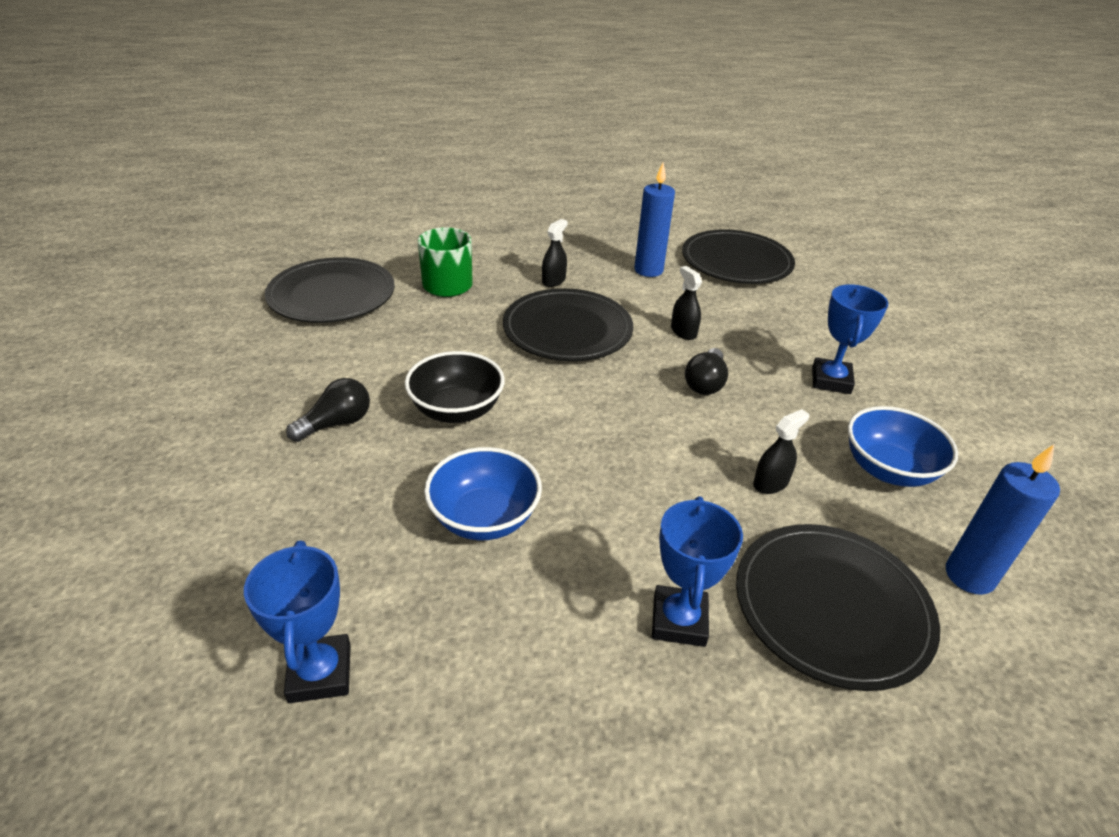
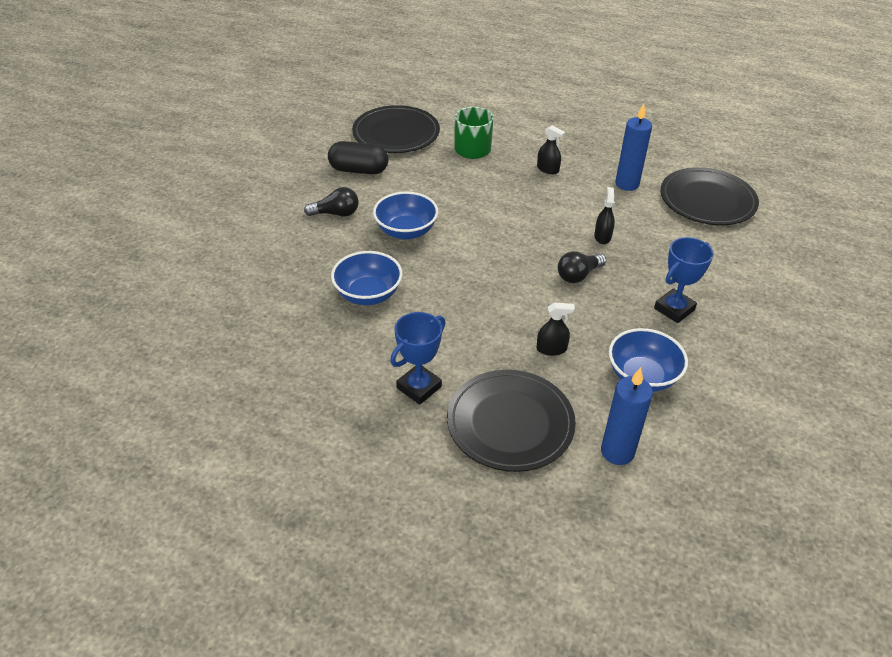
camera: 35 degrees right, 5 degrees up
(320, 355) = (359, 170): none -> black capsule
(320, 673) = (237, 327): blue trophy -> none
(456, 410) = (406, 231): black bowl -> blue bowl
(553, 280) = (547, 169): black spray bottle -> black spray bottle turned 60 degrees clockwise
(567, 329) = (522, 206): black plate -> none

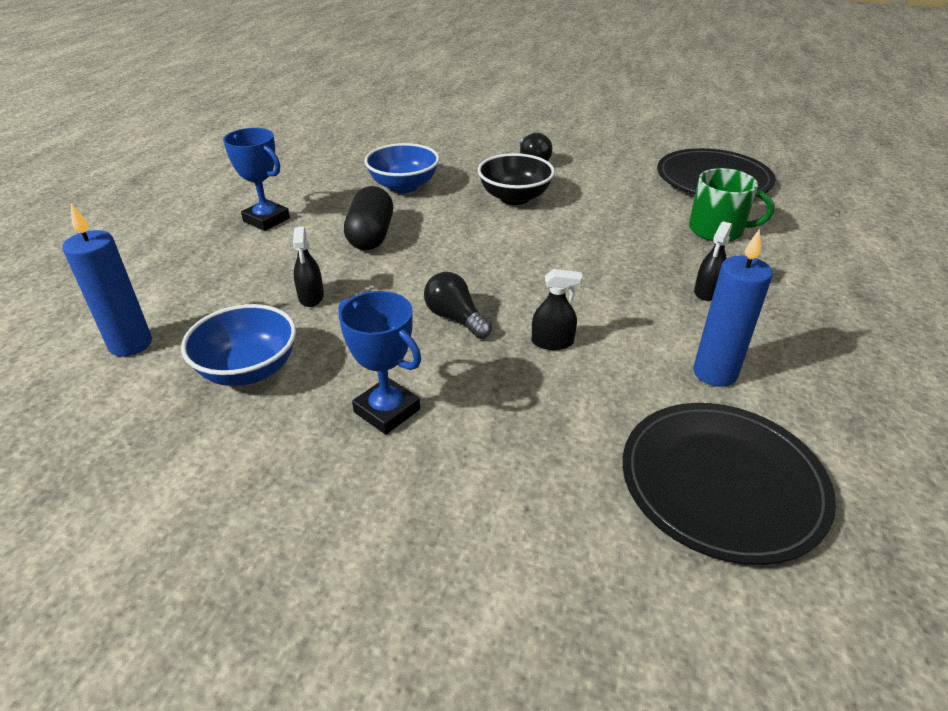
camera: 85 degrees right, 5 degrees down
(359, 170) = (619, 165): black capsule -> black capsule (371, 236)
(406, 231) = (514, 198): blue bowl -> black bowl
(510, 423) = (202, 271): black plate -> none

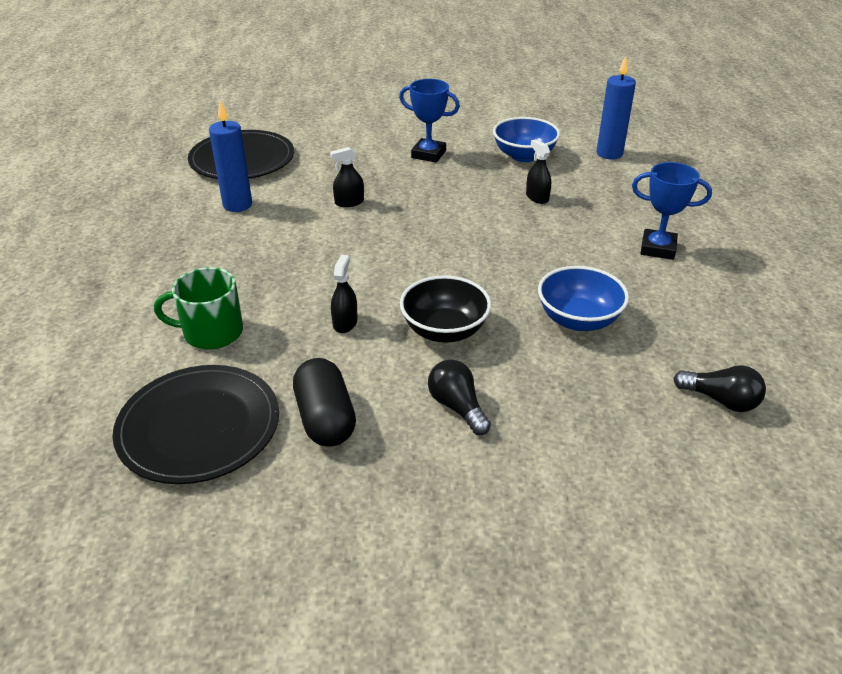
camera: 160 degrees right, 0 degrees up
(371, 236) = (547, 253): black capsule -> black capsule (325, 419)
(455, 318) = (423, 203): black light bulb -> black light bulb (720, 400)
(707, 291) = (234, 260): black spray bottle -> black spray bottle (345, 323)

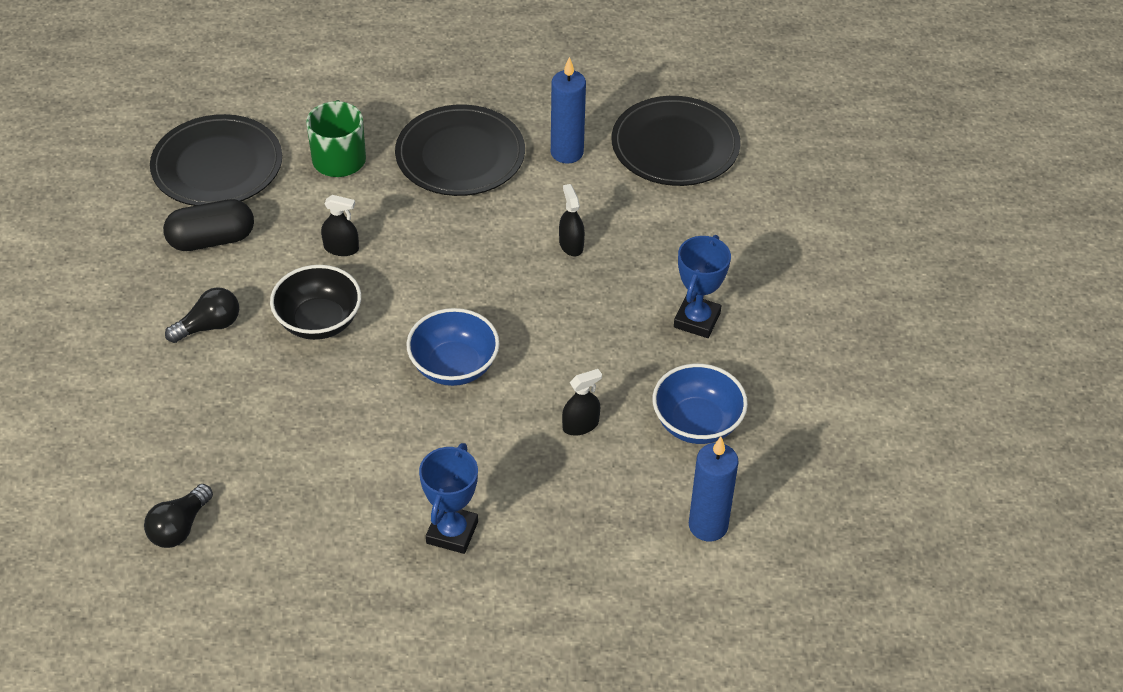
camera: 90 degrees right, 10 degrees up
(226, 258) = (460, 155): none -> black plate
(578, 320) = (321, 432): blue bowl -> blue bowl (454, 366)

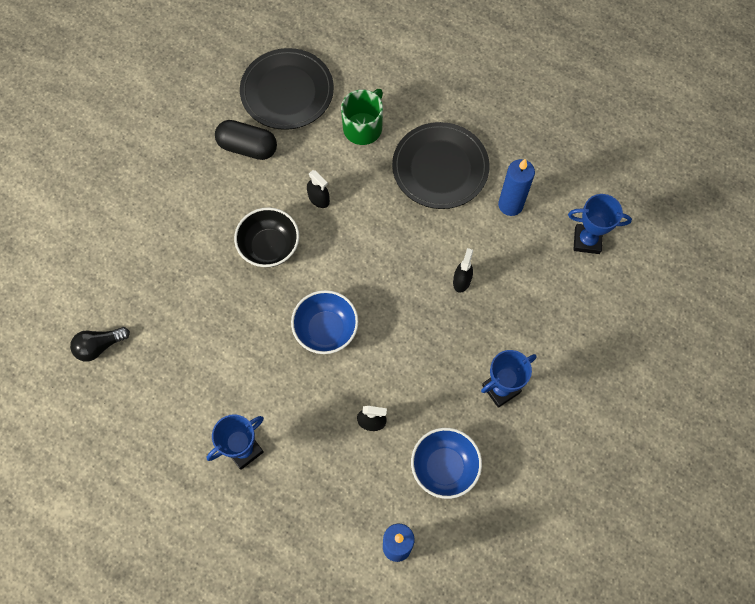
camera: 35 degrees right, 20 degrees up
(209, 326) = (205, 212): black light bulb -> none
(675, 146) = (587, 240): black plate -> blue trophy

